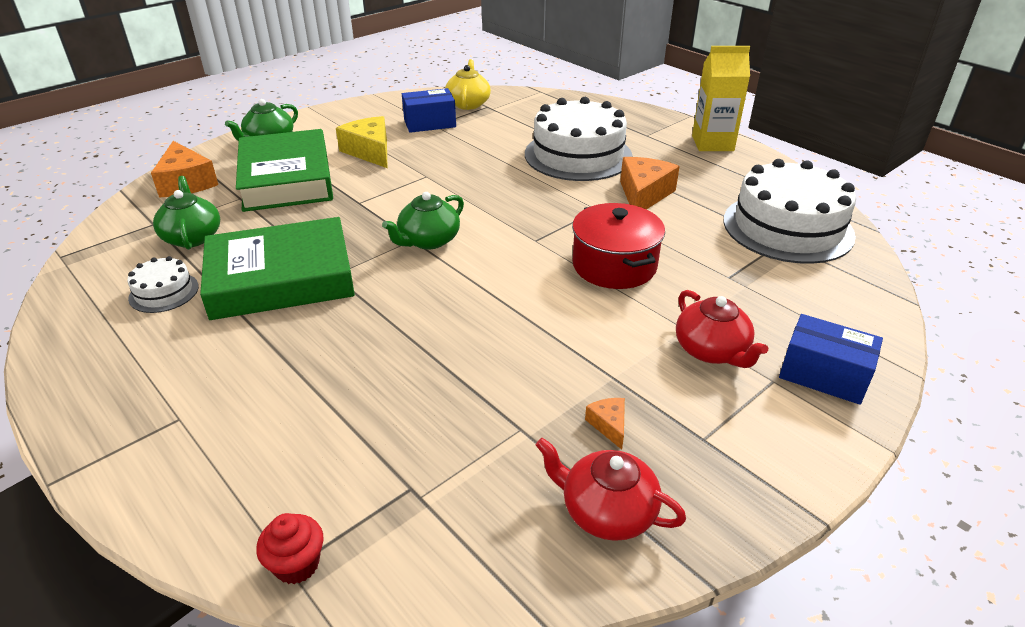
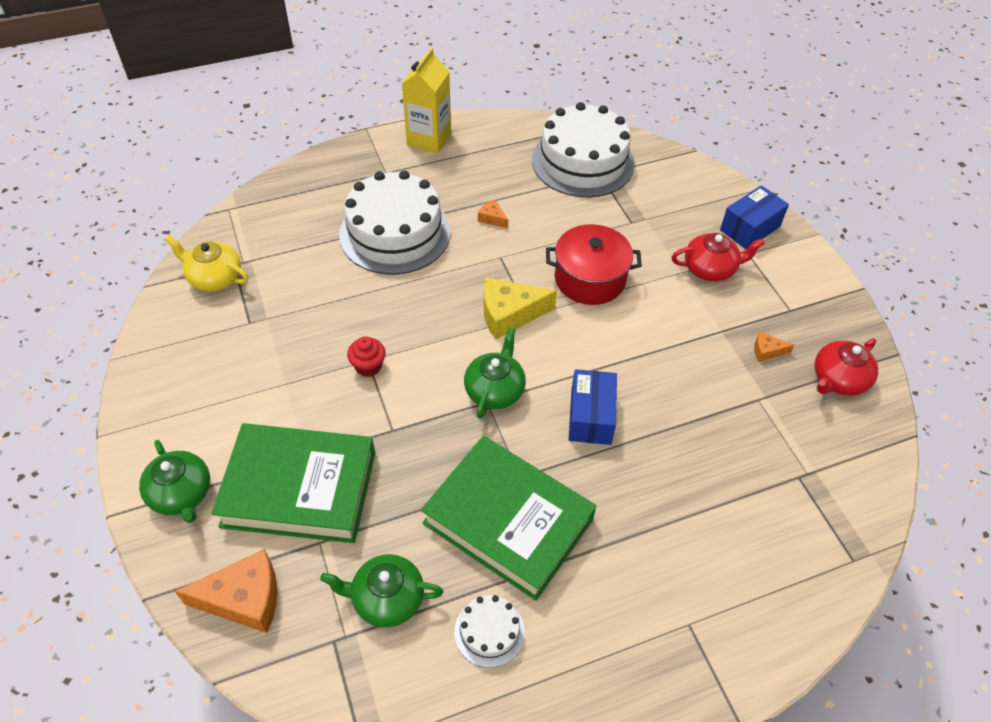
camera: 70 degrees left, 15 degrees up
(281, 278) = (508, 521): green book -> green book turned 60 degrees counterclockwise
(297, 564) = (851, 555): red cupcake -> red cupcake (368, 366)
(370, 151) = (279, 396): yellow cheese -> yellow cheese (509, 314)
(428, 240) = (495, 390): green teapot -> green teapot turned 135 degrees counterclockwise
(430, 123) = (242, 325): blue box -> blue box (591, 417)
(644, 194) = (492, 218): orange cheese -> orange cheese, size x0.48

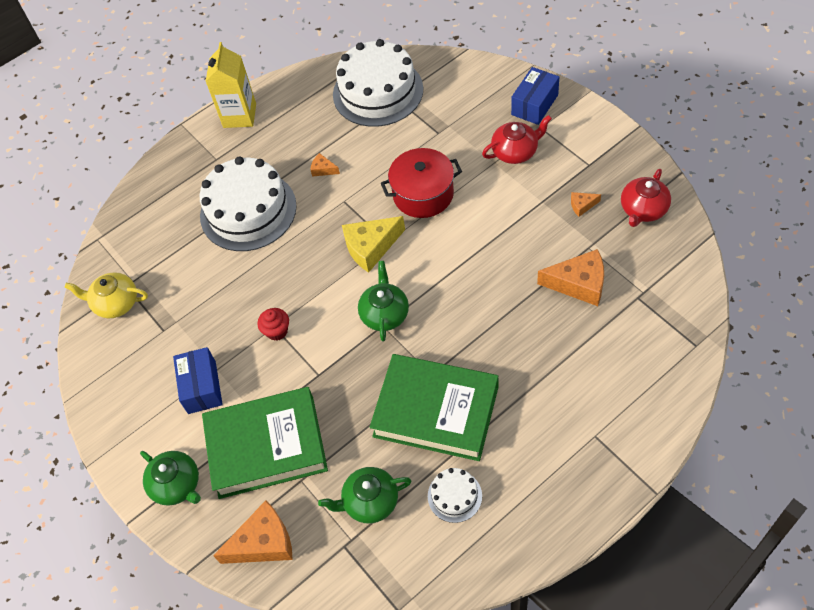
camera: 10 degrees left, 5 degrees up
(591, 417) = (467, 308): blue box -> blue box (202, 387)
(732, 436) = (579, 284): none -> orange cheese

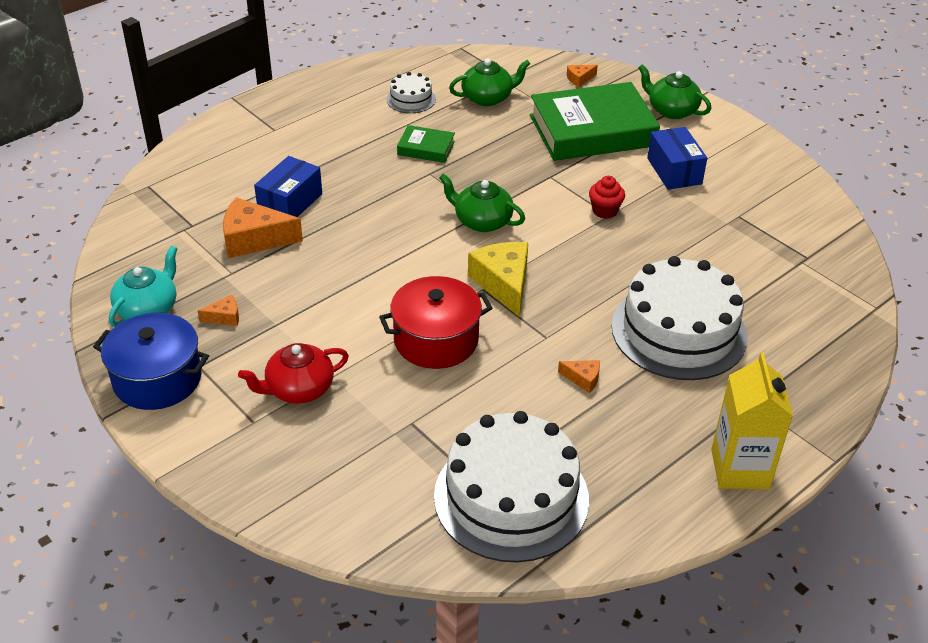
camera: 170 degrees right, 15 degrees down
(115, 303) = (811, 241): yellow teapot -> none
(263, 543) = (579, 79): orange cheese -> orange cheese, size x0.48
(371, 247) = (503, 283): yellow cheese -> yellow cheese turned 75 degrees counterclockwise
(385, 314) = (482, 221): green teapot -> green teapot turned 120 degrees clockwise
(436, 411) = (426, 148): green book -> green book, size x0.45
(534, 105) = (254, 458): blue box -> blue box (290, 203)
(614, 153) = (157, 379): none -> blue pot
(643, 210) = (148, 309): red teapot -> turquoise teapot

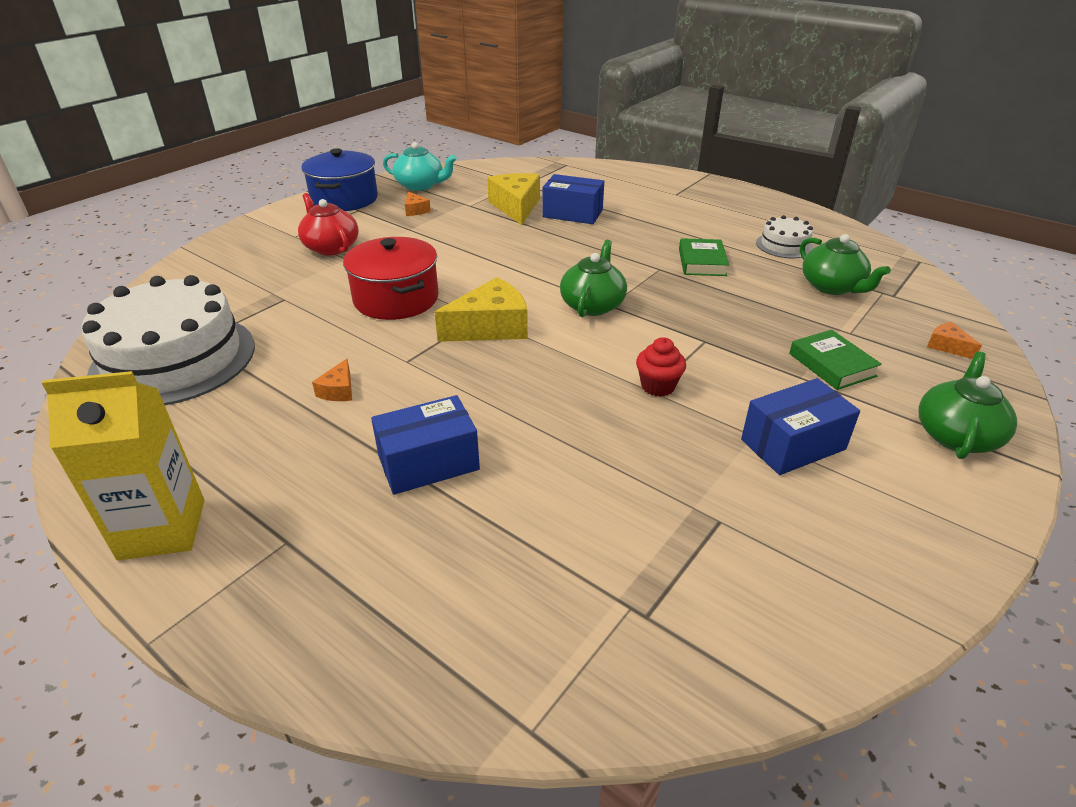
camera: 80 degrees right, 5 degrees down
(254, 239) = (516, 207): orange cheese -> yellow cheese
(592, 130) = (832, 365): green book -> green book, size x0.45
(679, 331) = (428, 463): white cake -> blue box

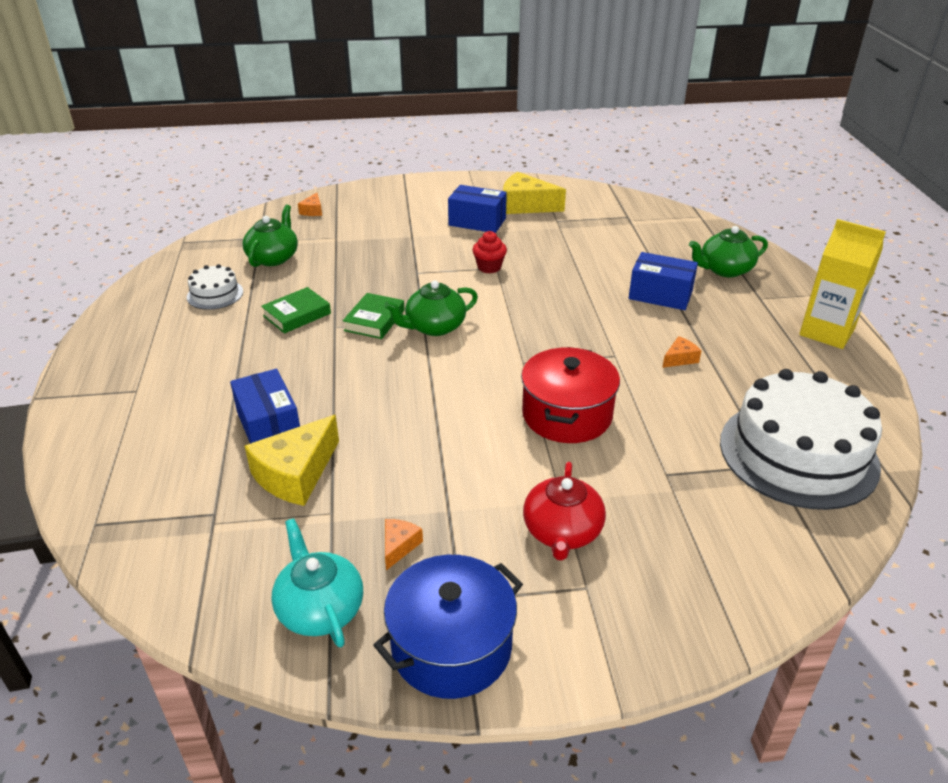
camera: 135 degrees left, 0 degrees up
(490, 327) = (527, 349): yellow cheese -> yellow cheese (526, 205)
(832, 365) = (384, 232): green book -> green book (374, 320)
(956, 435) = (406, 194): green teapot -> green teapot (724, 270)

